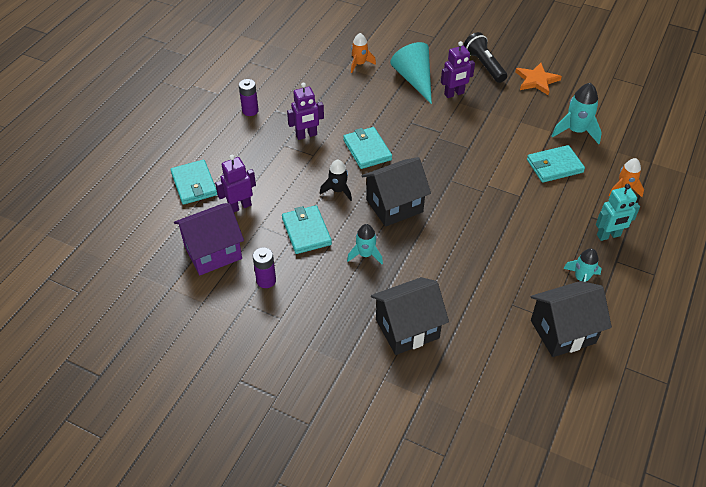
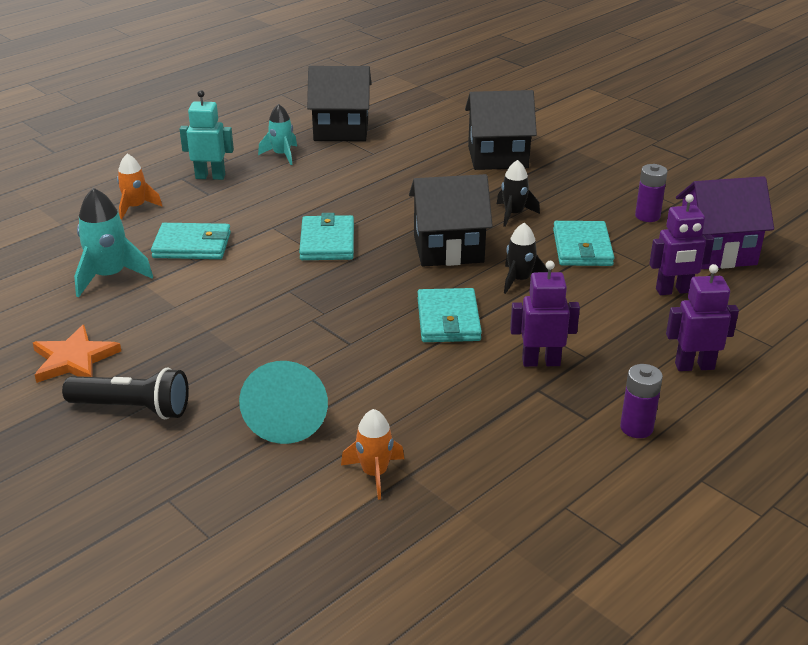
camera: 160 degrees left, 15 degrees down
(194, 184) = (746, 332): turquoise wallet -> turquoise wallet (327, 242)
(365, 254) = (513, 214): turquoise rocket -> black rocket
(454, 94) = (238, 370): purple robot -> purple robot (694, 366)
(484, 65) = (132, 409): black flashlight -> black flashlight turned 75 degrees counterclockwise

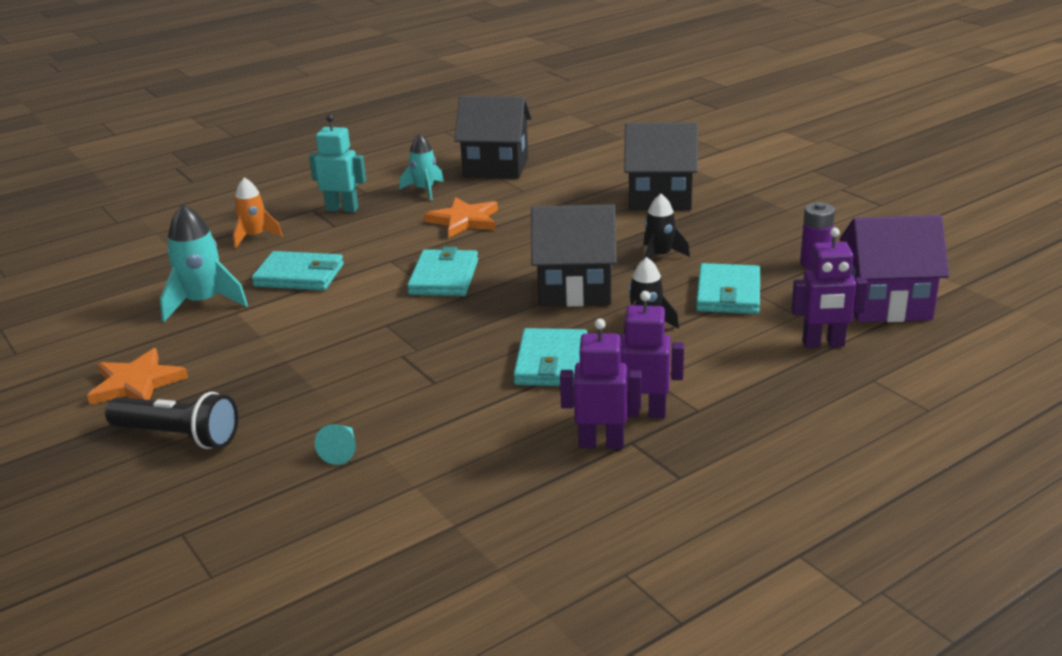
camera: 10 degrees right, 5 degrees down
(288, 413) = (341, 451): turquoise cone -> turquoise cone, size x0.44
(328, 185) = (464, 220): none -> orange star
(374, 473) = (415, 521): orange rocket -> none
(636, 428) = (736, 491): purple battery -> none
(694, 366) = (825, 427): purple robot -> purple robot (601, 443)

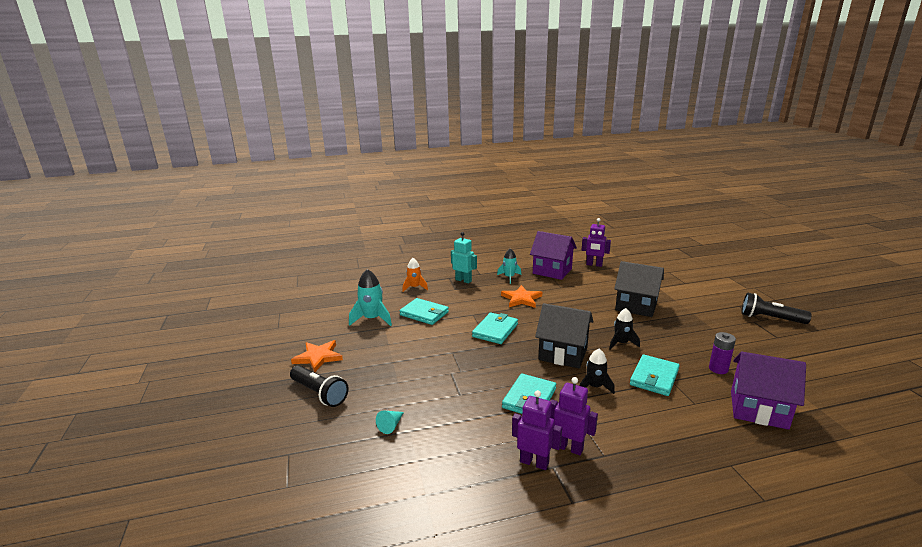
camera: 20 degrees right, 5 degrees down
(496, 167) = (552, 271): black house -> purple house
(823, 344) = (704, 428): purple robot -> purple robot (594, 265)
(863, 180) = (770, 318): none -> black flashlight

